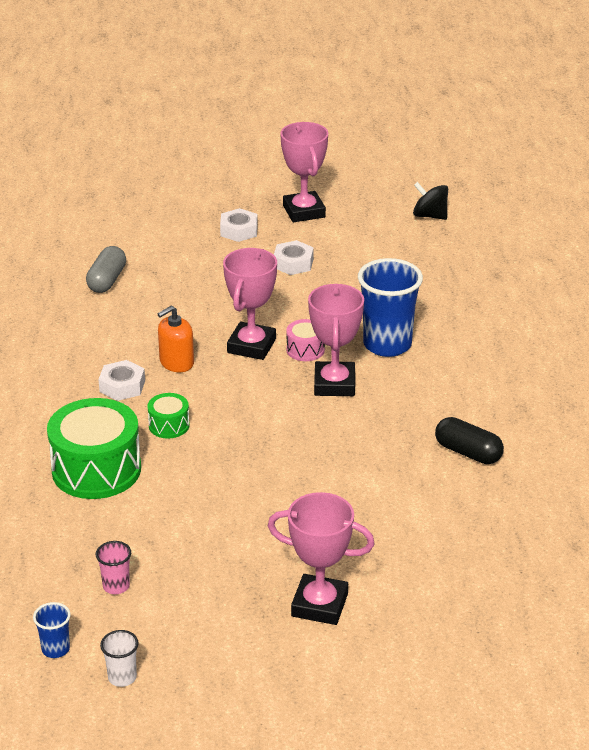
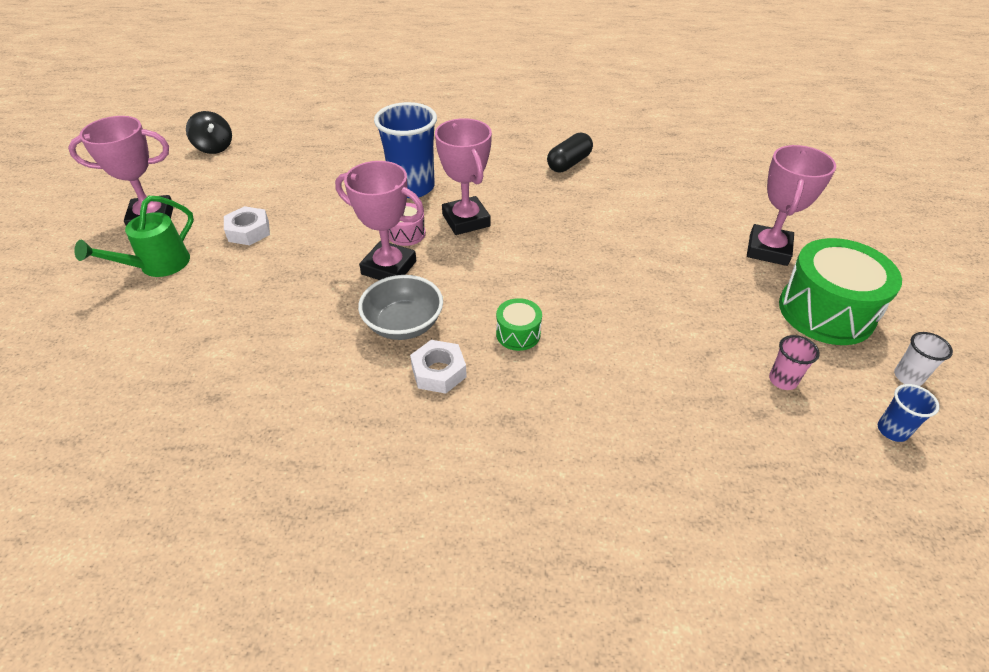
camera: 85 degrees left, 10 degrees up
(96, 469) = (594, 396): green drum -> green drum (826, 312)
(107, 280) = (201, 385): grey capsule -> none
(176, 362) = (403, 324): orange soap dispenser -> grey bowl
(239, 230) = (158, 265): white nut -> green watering can
(334, 384) = (466, 220): pink trophy -> pink trophy turned 60 degrees clockwise
(430, 216) = (214, 147): black spinning top -> black spinning top turned 75 degrees counterclockwise

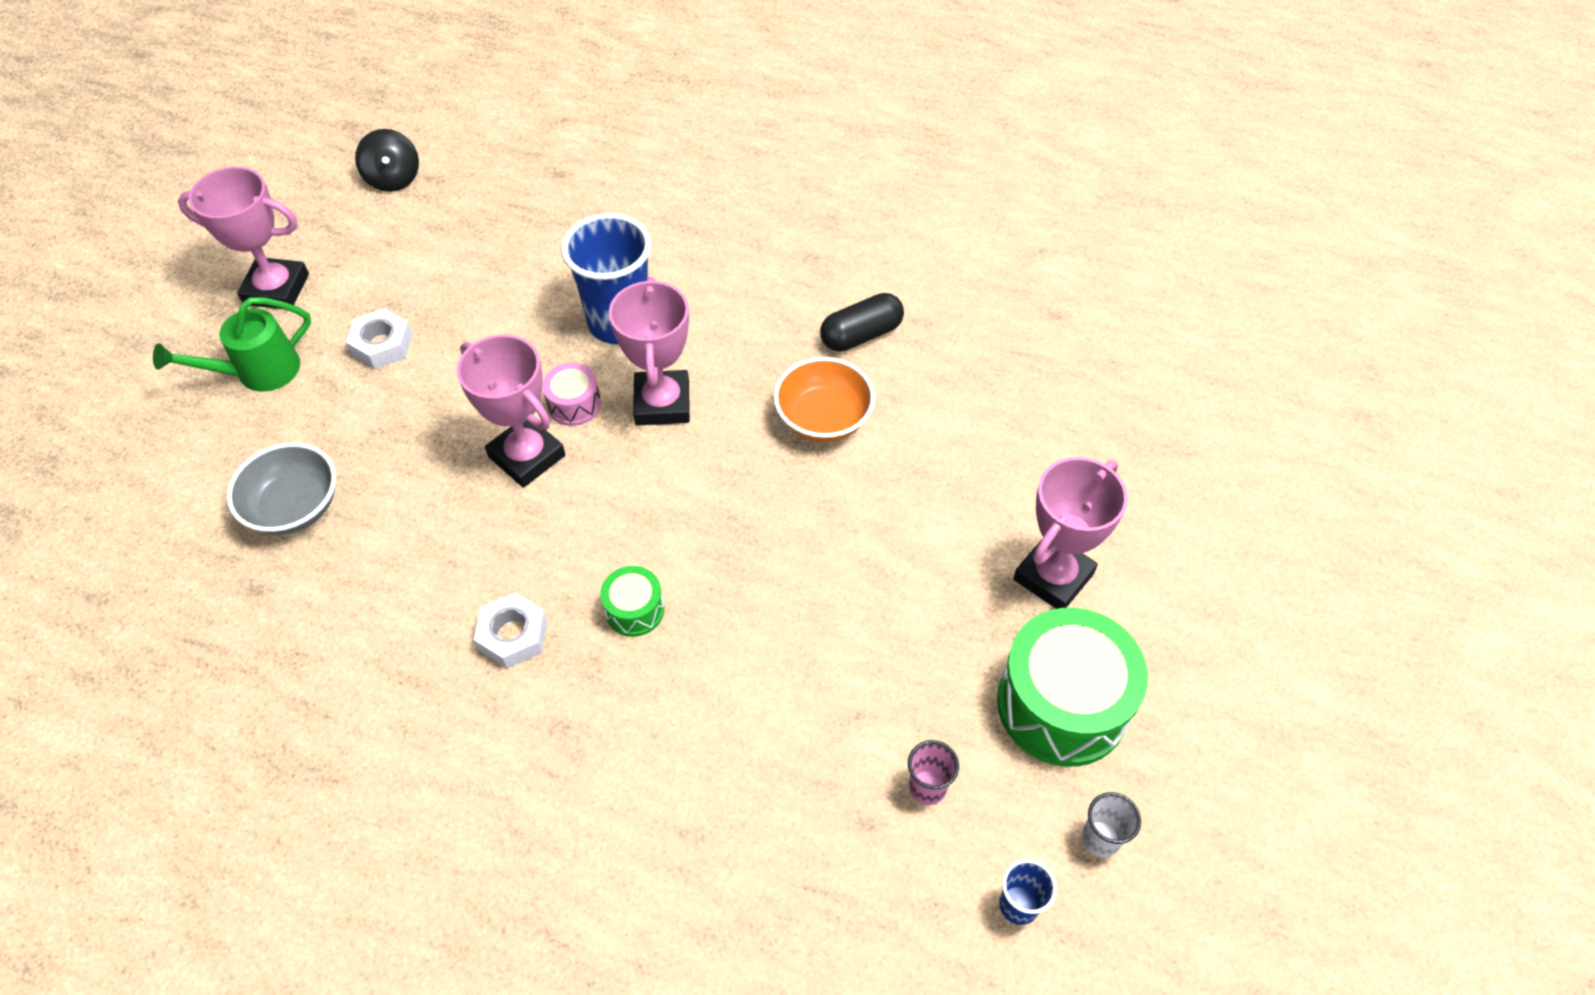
camera: 20 degrees right, 10 degrees up
(403, 324) = (504, 552): grey bowl -> grey bowl (295, 507)
(574, 206) = (823, 419): none -> orange bowl

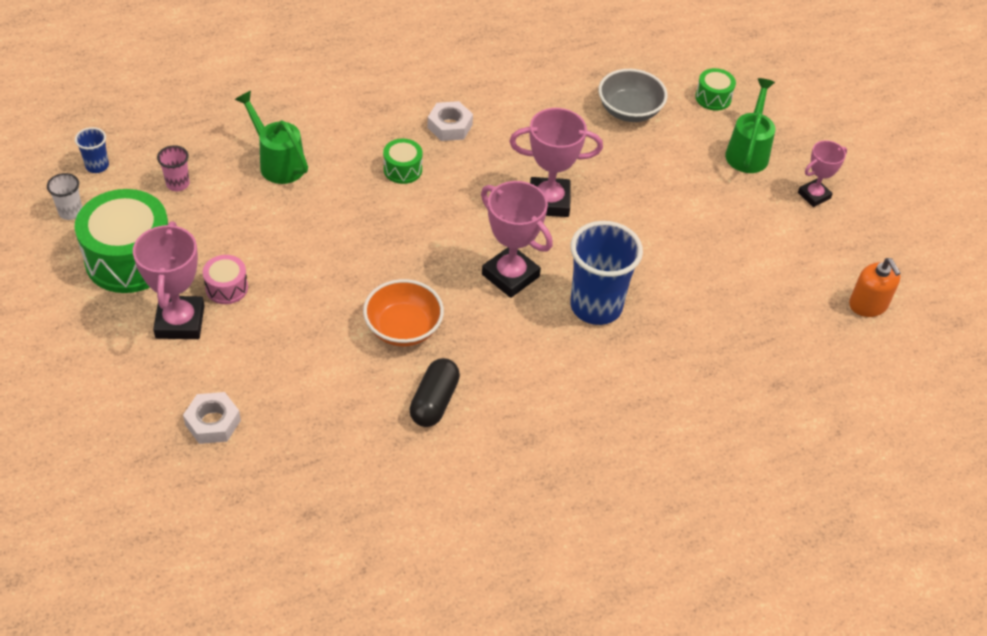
camera: 135 degrees right, 5 degrees down
(187, 458) = (713, 98): none -> green drum
(276, 289) = (814, 195): pink trophy -> pink trophy, size x0.61
(382, 345) = (709, 205): white nut -> white nut (213, 422)
(393, 178) = (868, 305): black spinning top -> orange soap dispenser
(574, 404) = (559, 243): pink drum -> pink drum (226, 288)
(773, 730) = (278, 163): none -> green watering can

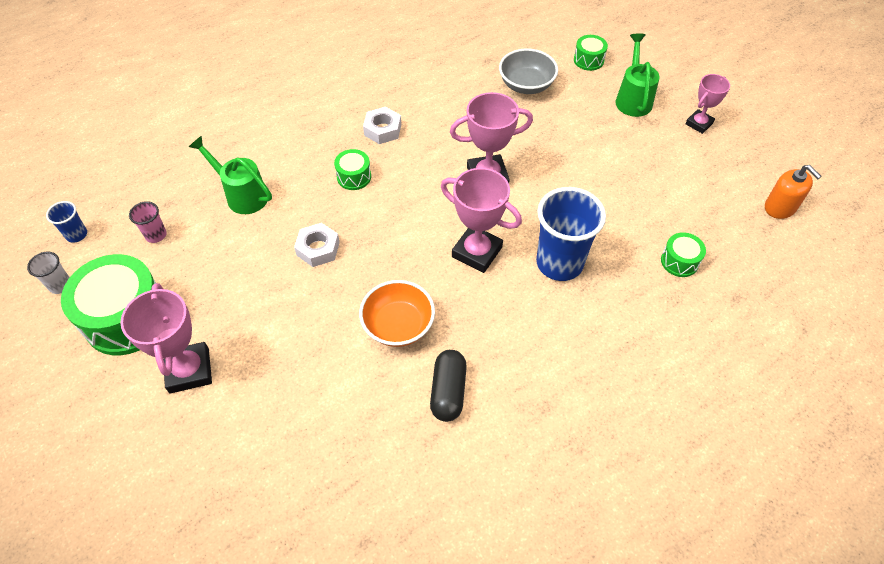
camera: 10 degrees left, 5 degrees up
(213, 422) = (246, 468): white nut -> white nut (318, 249)
(226, 288) = (225, 325): pink drum -> none
(729, 334) = (679, 261): none -> green drum

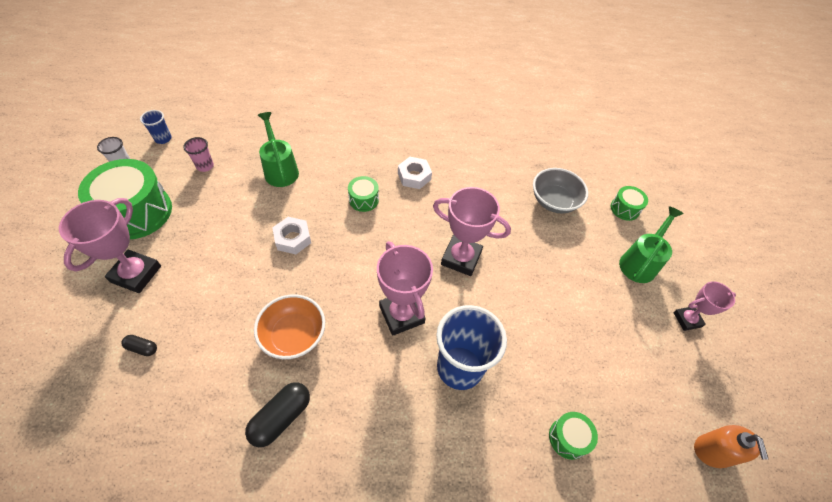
camera: 30 degrees right, 0 degrees up
(265, 423) = (142, 348): none -> black capsule

